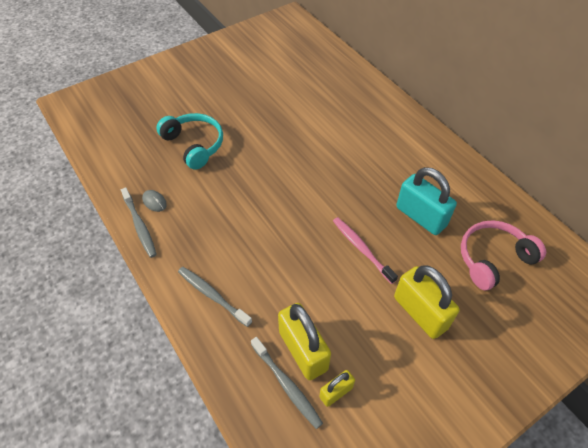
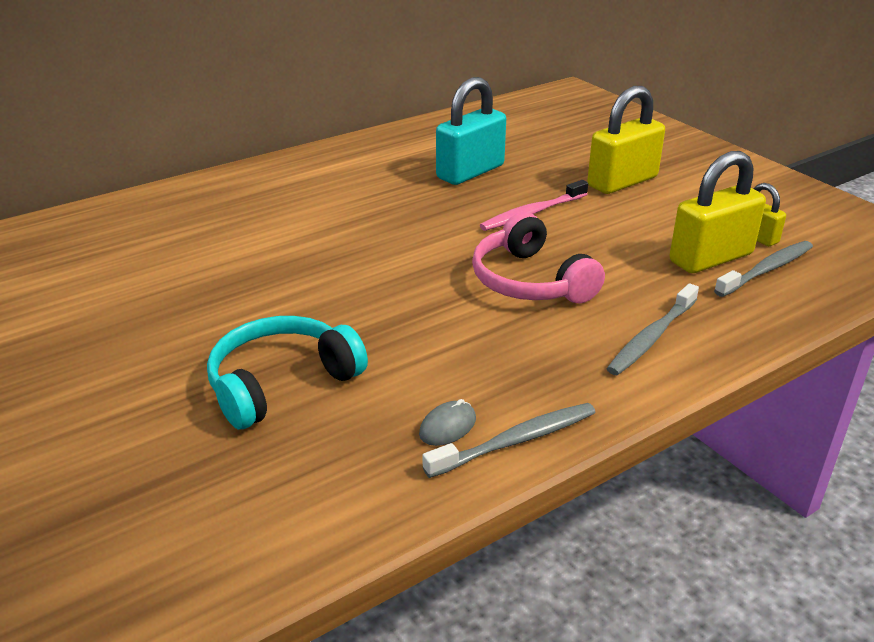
camera: 90 degrees left, 20 degrees down
(493, 258) = (532, 137): pink headphones -> pink headphones (530, 281)

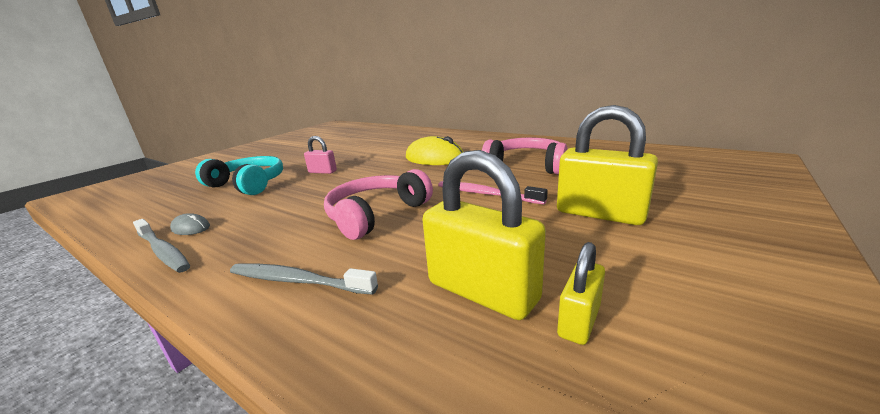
camera: 70 degrees right, 10 degrees down
(305, 306) = (322, 172): none -> pink padlock
(363, 213) = (434, 158): none -> yellow mouse
(470, 172) = (526, 166): turquoise padlock -> pink headphones
(766, 270) = (486, 343): grey toothbrush -> none

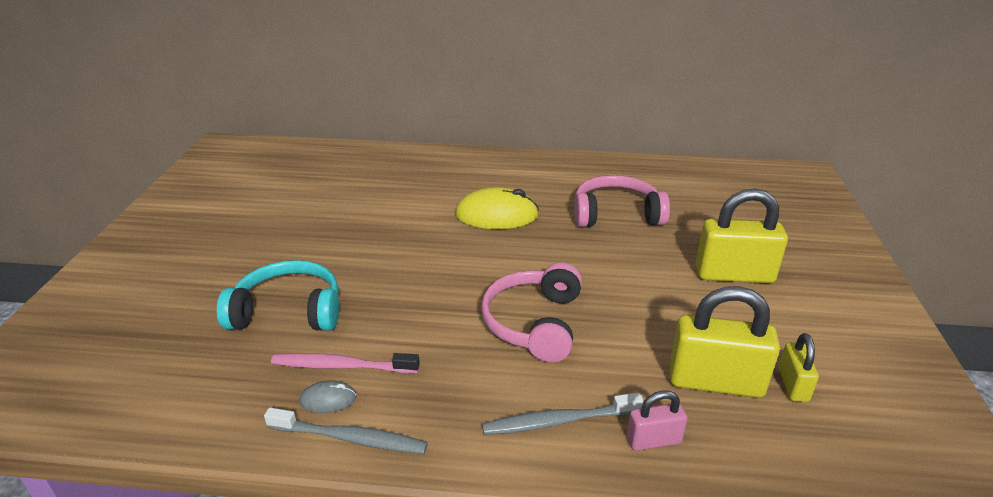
camera: 30 degrees left, 10 degrees up
(322, 172) = (371, 266): pink padlock -> pink padlock (653, 440)
(486, 194) = (616, 268): pink toothbrush -> pink toothbrush (342, 366)

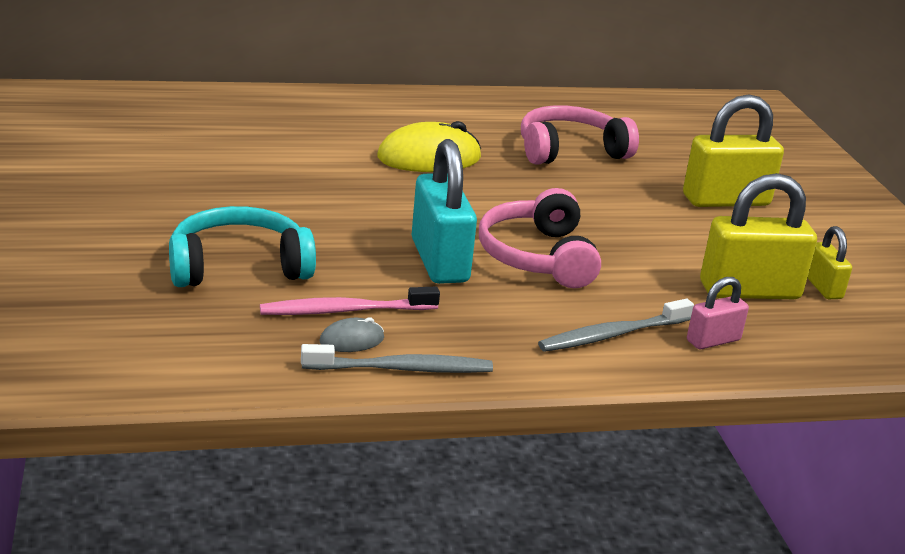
camera: 20 degrees left, 5 degrees down
(448, 320) = (439, 261): none -> turquoise padlock

